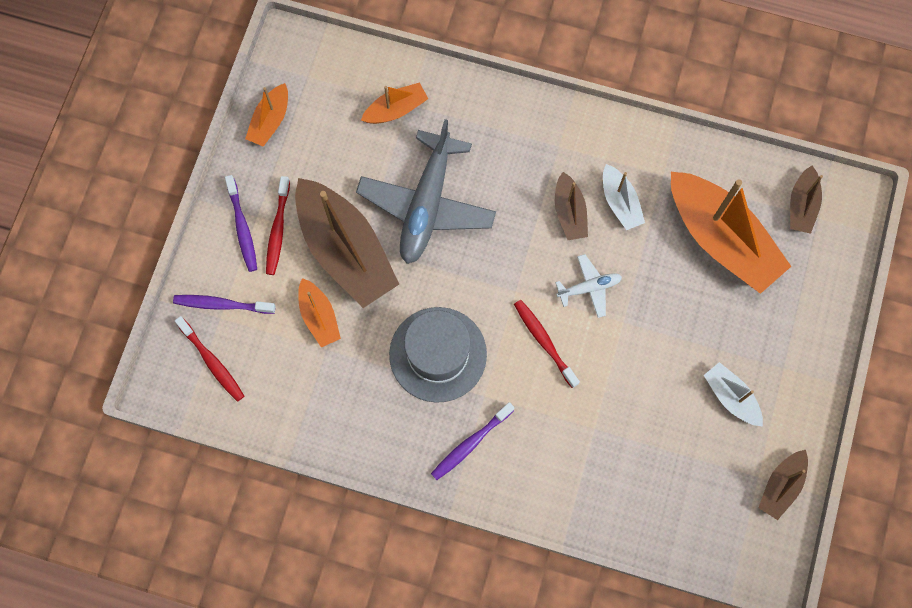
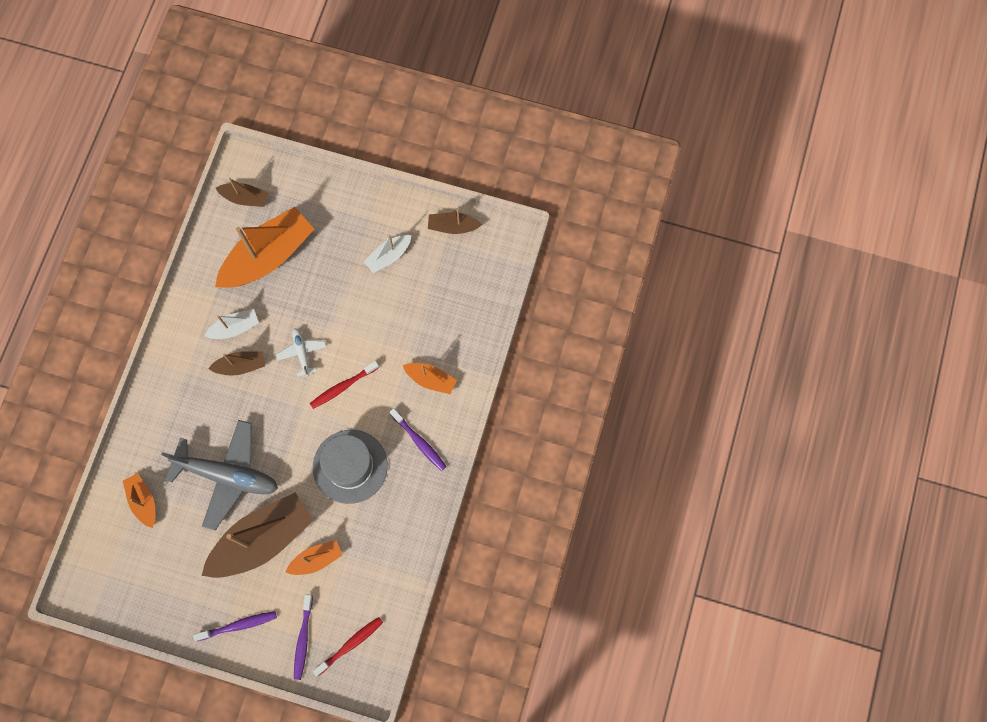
camera: 90 degrees left, 0 degrees up
(270, 121) = (145, 606): orange boat -> orange boat (431, 380)
(278, 230) = (242, 595): red toothbrush -> none
(781, 486) = (453, 227): brown boat -> brown boat turned 150 degrees clockwise

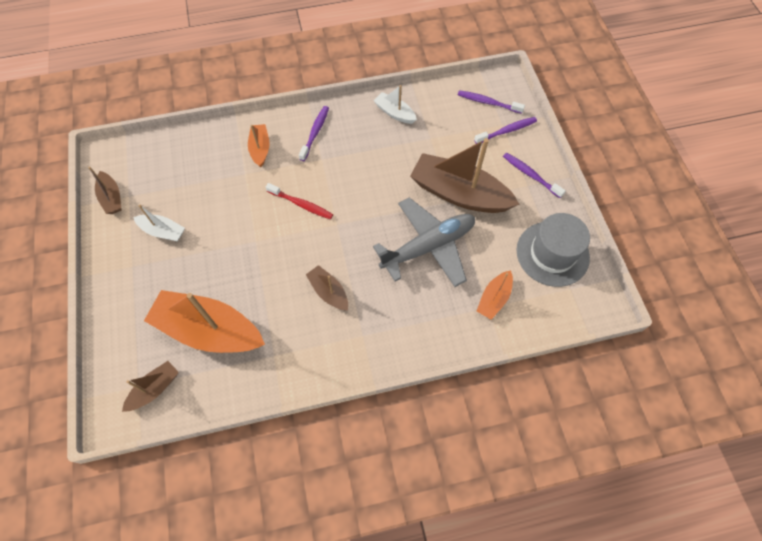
camera: 120 degrees left, 10 degrees down
(227, 475) = (428, 247): grey plane -> grey plane turned 75 degrees clockwise
(235, 328) = (296, 318): white boat -> white boat (394, 113)
(245, 198) = (155, 389): brown boat -> brown boat turned 60 degrees clockwise
(302, 353) = (289, 250): white plane -> none
(316, 559) = (447, 152): orange boat -> none
(350, 466) = (363, 166): grey hat -> grey hat (552, 253)
(350, 645) = (488, 102): red toothbrush -> purple toothbrush

